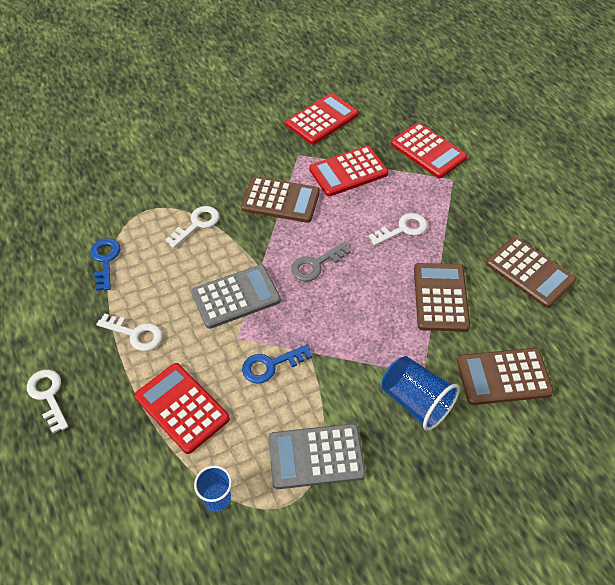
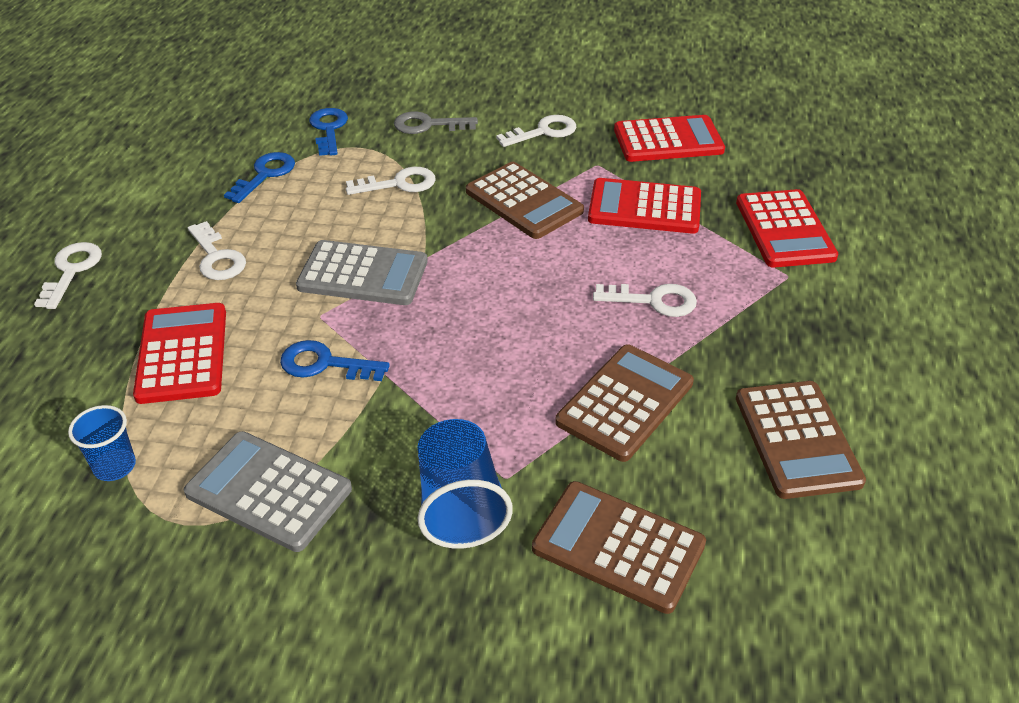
camera: 35 degrees right, 10 degrees down
(113, 206) = (328, 129): none -> blue key
(248, 146) = (543, 132): none -> white key
(315, 265) = (494, 287): grey key -> grey key (428, 125)

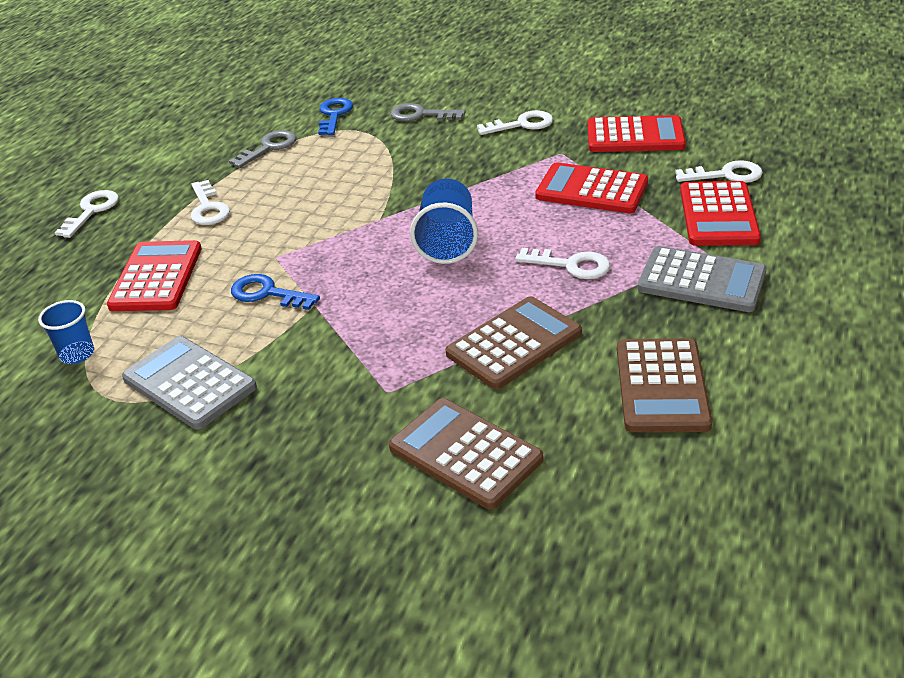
camera: 15 degrees right, 5 degrees down
(265, 175) = (269, 148): blue key -> grey key
(363, 274) = (323, 228): grey calculator -> grey calculator (701, 281)
(399, 184) = (379, 160): white key -> white key (726, 175)
(460, 505) = (341, 408): blue cup -> blue cup (447, 242)
(524, 201) = (483, 179): brown calculator -> none

